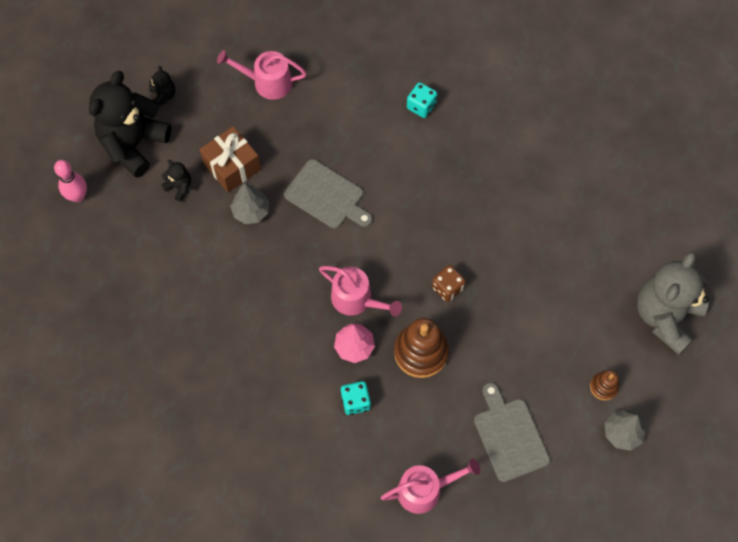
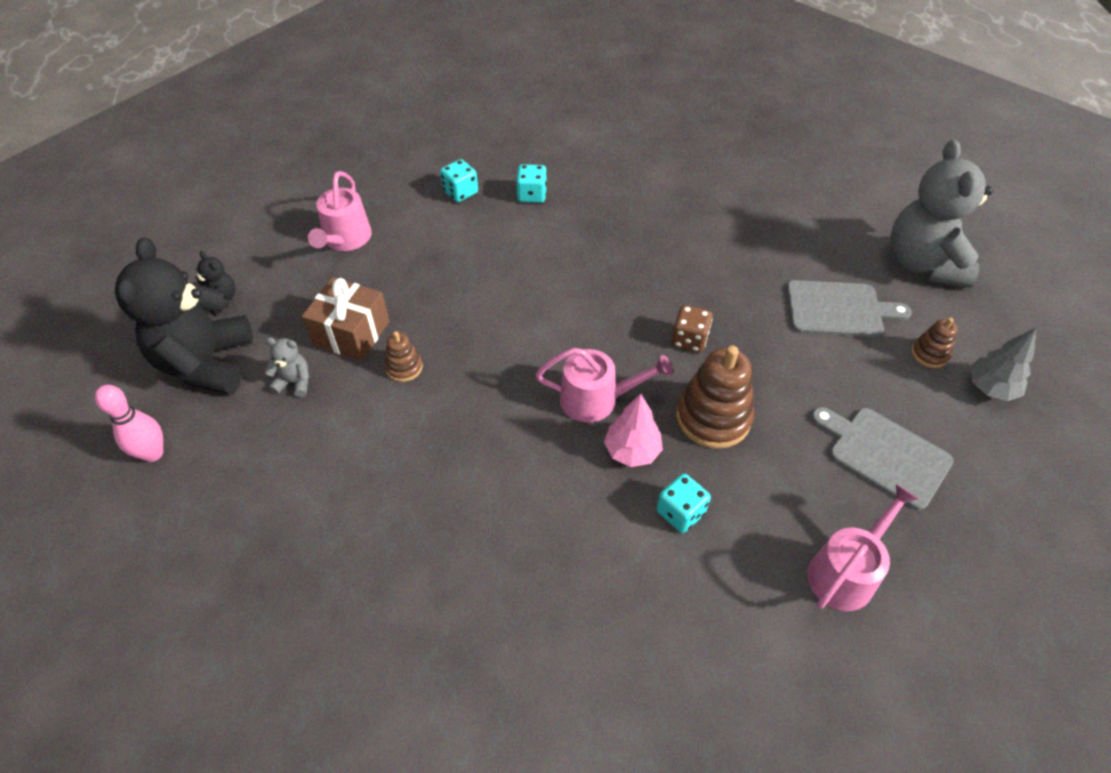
camera: 30 degrees left, 15 degrees down
(179, 187) = (294, 382): black teddy bear -> grey teddy bear
(251, 211) = (404, 367): grey tree -> brown stacking toy
(267, 82) = (345, 239): pink watering can -> pink watering can turned 60 degrees counterclockwise
(327, 196) = (486, 313): grey cutting board -> grey cutting board (838, 309)
(371, 77) = (460, 192): none -> turquoise dice

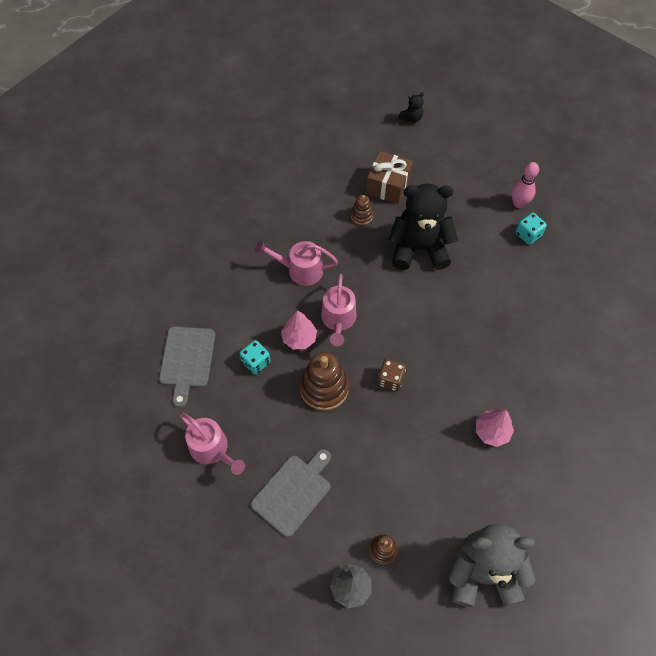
camera: 90 degrees right, 10 degrees up
(153, 453) = (302, 112): pink bowling pin -> pink bowling pin (519, 203)
(206, 363) = (362, 121): black teddy bear -> black teddy bear (419, 248)
(294, 382) = (349, 163): grey teddy bear -> none
(345, 239) = (470, 172): pink watering can -> pink watering can (300, 270)
(532, 195) = (531, 281): turquoise dice -> none
(747, 245) = (492, 432): none -> pink tree
(838, 309) = (425, 490): grey cutting board -> grey cutting board (187, 360)

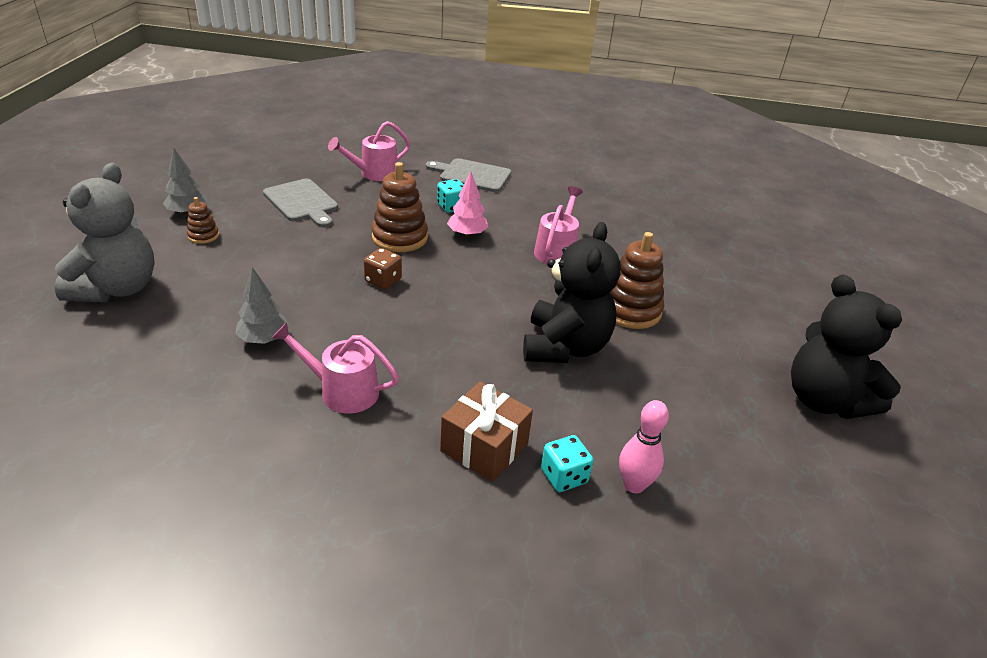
camera: 100 degrees right, 25 degrees down
(338, 319) = (479, 262): pink watering can -> pink watering can (342, 391)
(361, 215) = (630, 310): brown stacking toy -> brown stacking toy, size x1.94
(388, 186) = (681, 344): brown gift -> brown gift (484, 447)
(411, 118) = (824, 400): black teddy bear -> black teddy bear, size x2.39
(492, 432) = (264, 339): pink tree -> grey tree

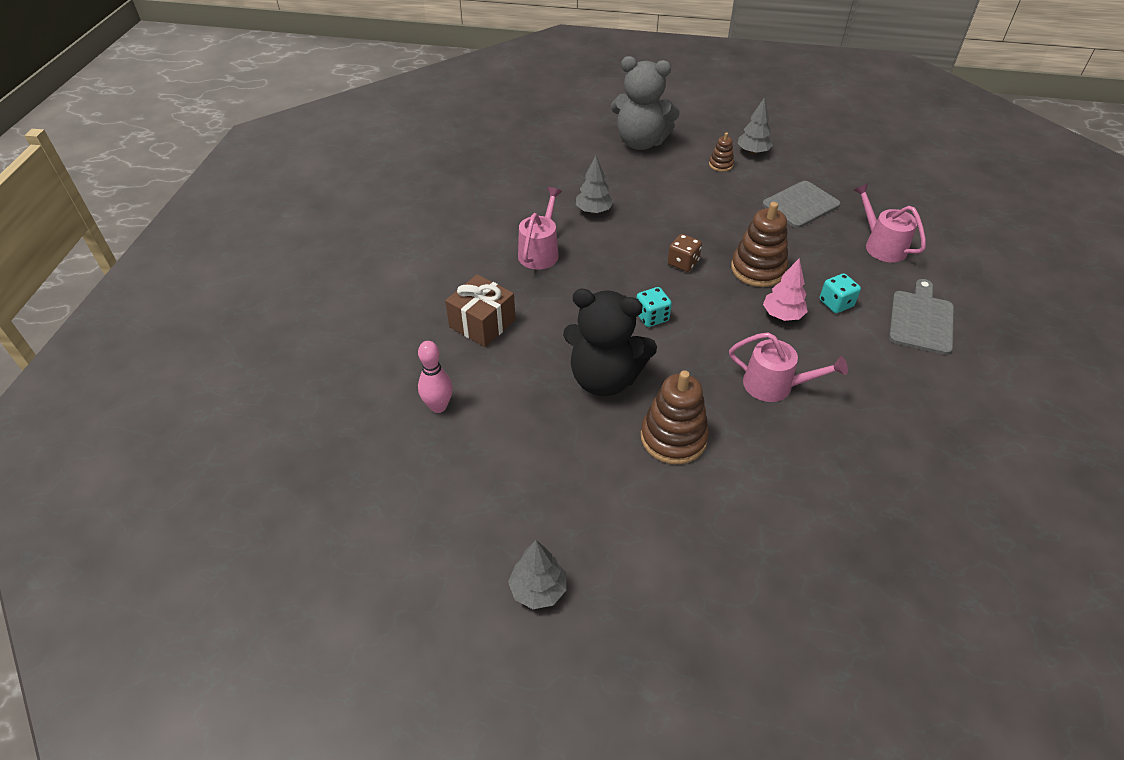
camera: 95 degrees right, 10 degrees up
(564, 476) = (451, 365): turquoise dice -> turquoise dice (651, 317)
(824, 400) = (538, 589): black teddy bear -> grey tree

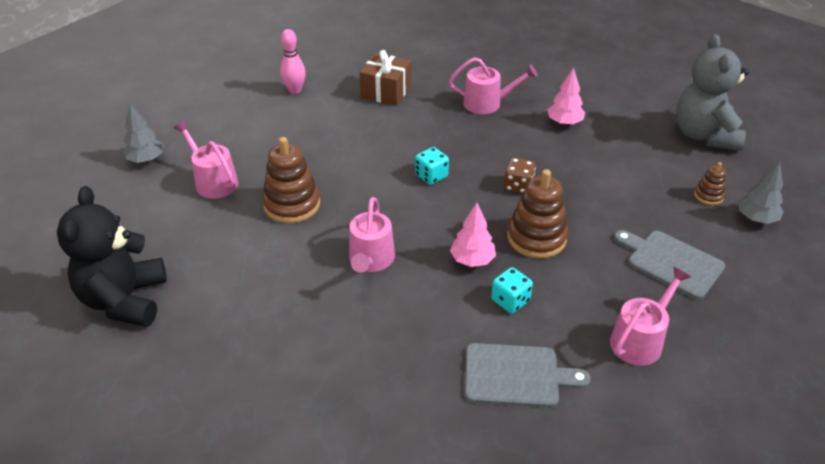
camera: 75 degrees right, 5 degrees down
(593, 211) = (564, 122): grey tree -> pink tree
(604, 379) = (346, 160): black teddy bear -> black teddy bear (125, 300)
(610, 511) = (213, 181): none -> pink watering can

